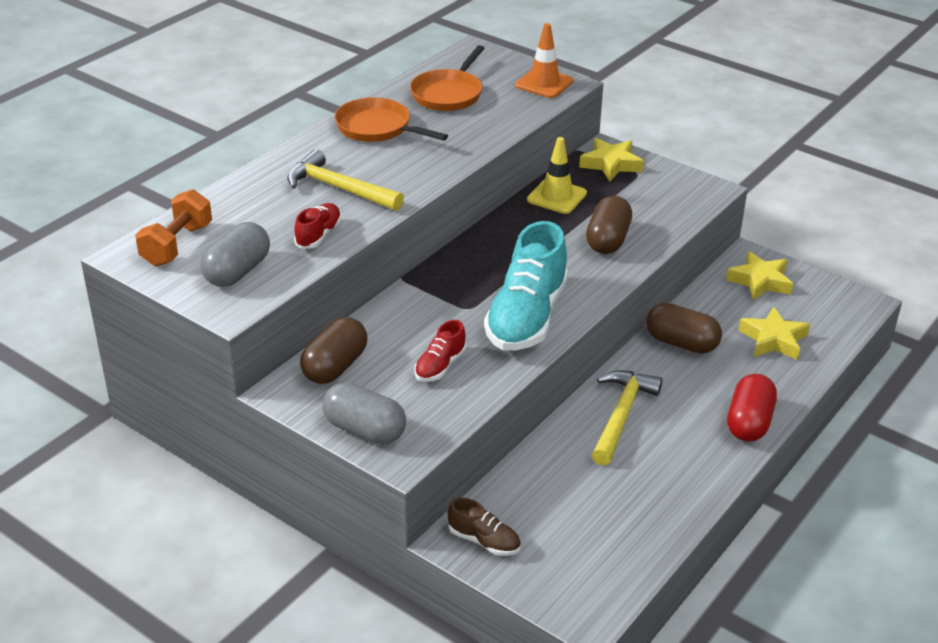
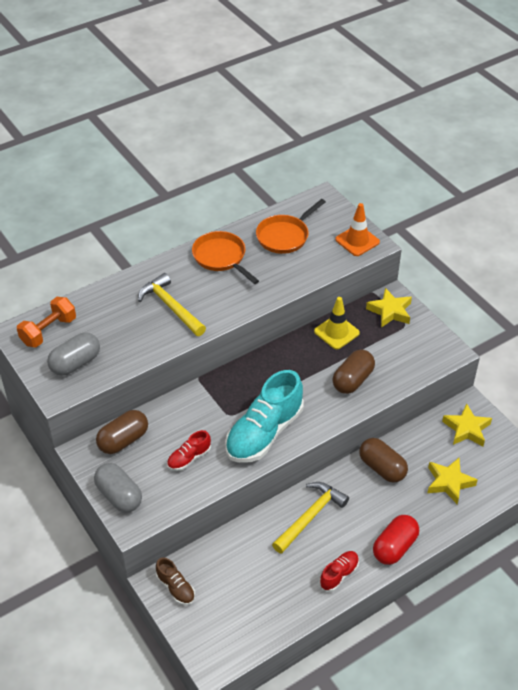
camera: 20 degrees right, 10 degrees up
(318, 235) = (139, 345): red shoe -> red shoe (339, 574)

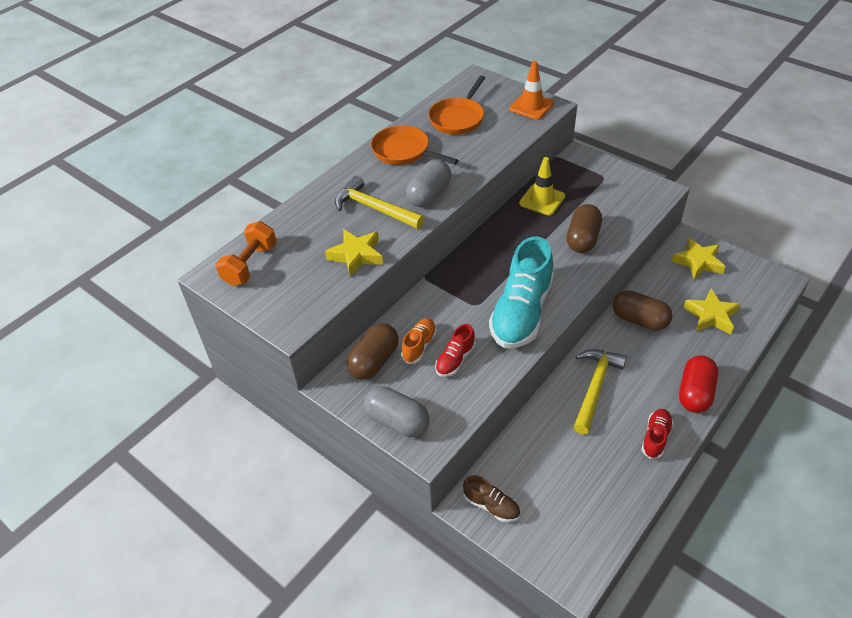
camera: 15 degrees left, 0 degrees up
(75, 363) = (296, 289): grey capsule -> grey capsule (429, 195)
(165, 437) = (419, 346): none -> orange shoe
(390, 311) = (583, 169): yellow star -> yellow star (356, 255)

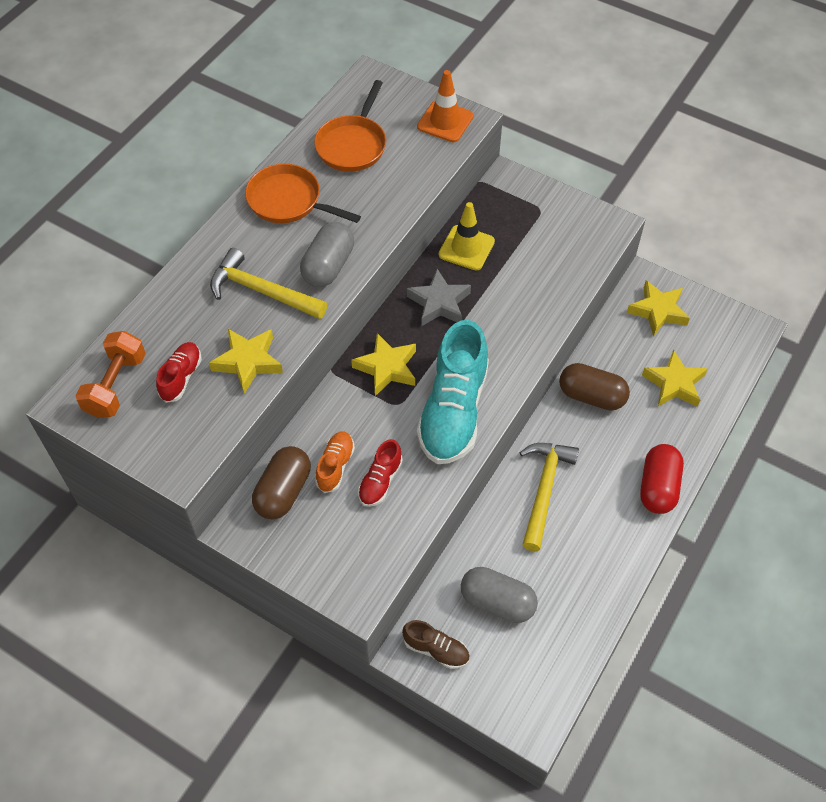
camera: 10 degrees left, 10 degrees up
(397, 421) = (320, 568): grey capsule -> grey capsule (497, 602)
(469, 278) = (387, 368): none -> yellow star
(516, 236) = (439, 303): none -> grey star
(583, 239) = (520, 302): brown capsule -> none
(655, 438) = (615, 548): red shoe -> red shoe (181, 377)

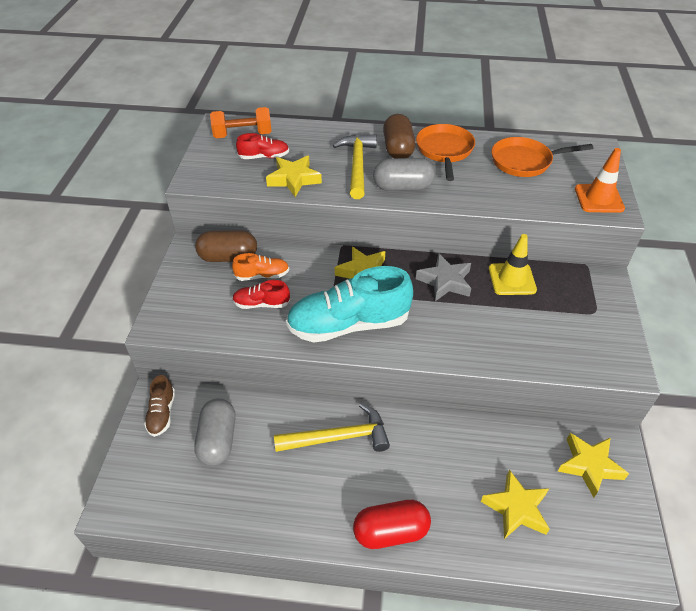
camera: 65 degrees right, 10 degrees down
(591, 396) = (455, 441): brown capsule -> brown capsule (398, 149)

